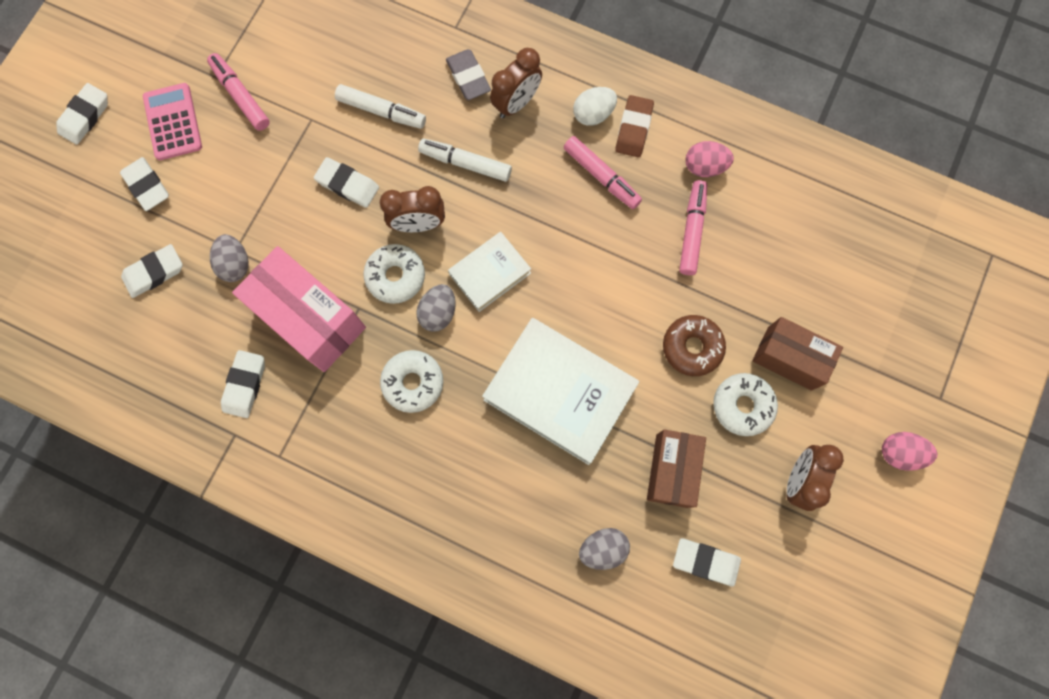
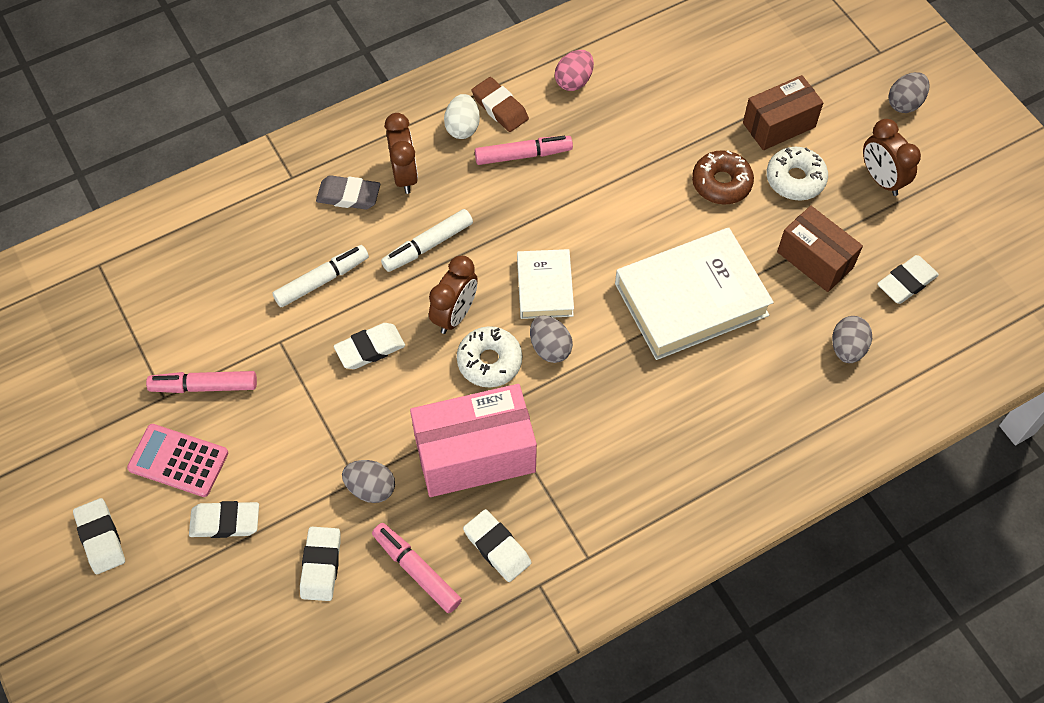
camera: 55 degrees left, 15 degrees down
(413, 383) = (599, 405): white donut -> none
(692, 231) = (622, 123): pink marker -> pink marker (416, 570)
(899, 453) = (904, 103): pink egg -> grey egg

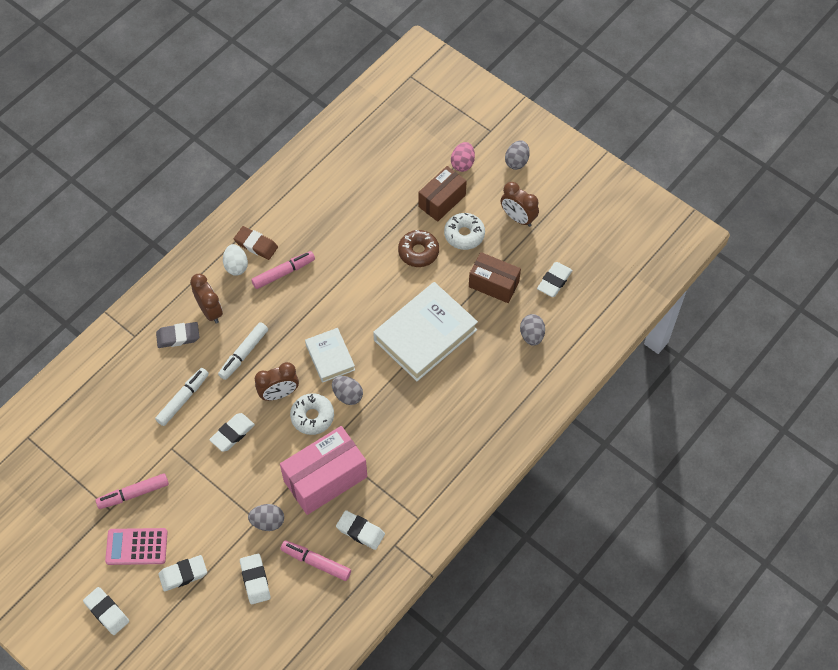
camera: 20 degrees left, 0 degrees up
(455, 315) = (279, 394): brown clock -> brown clock turned 60 degrees clockwise
(574, 81) = (298, 211): pink egg -> pink egg (462, 163)

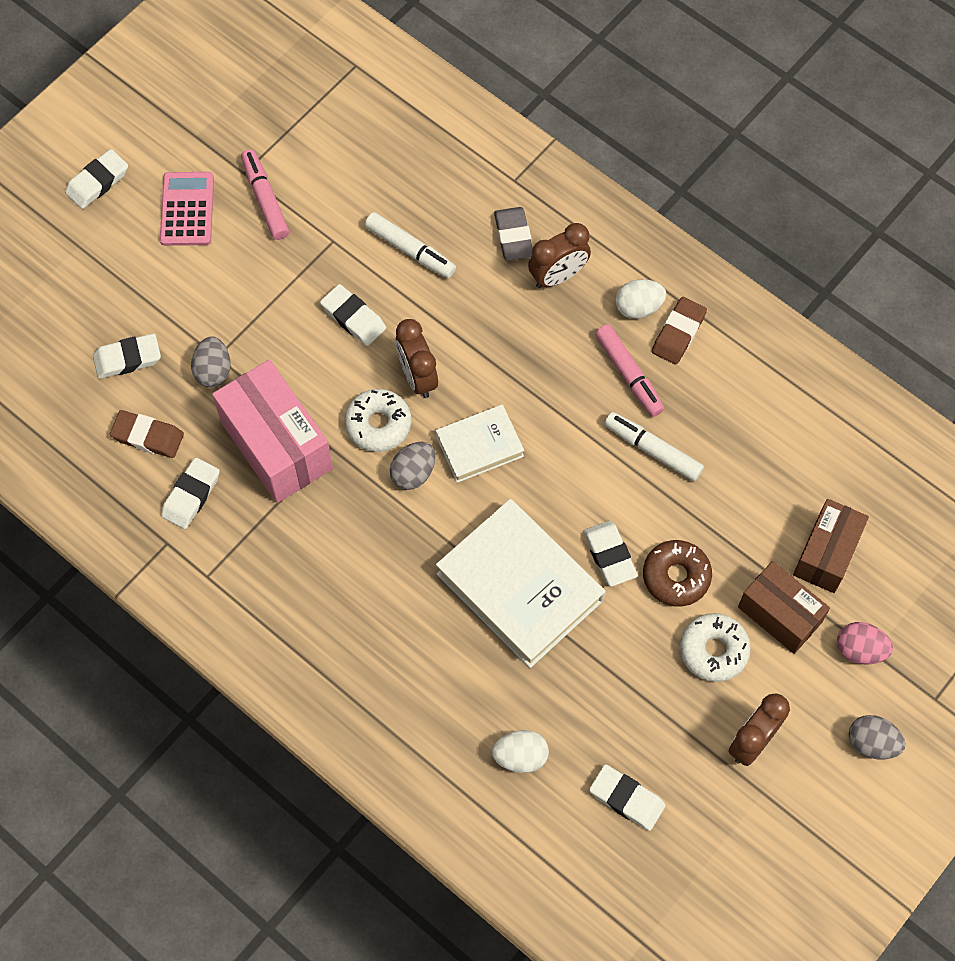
camera: 90 degrees right, 5 degrees up
(183, 574) = (143, 268): white eraser -> white eraser (609, 555)
(244, 354) = (485, 326): white marker -> white marker (652, 450)
(316, 562) = (147, 436): pink marker -> brown eraser
(493, 284) = (617, 697): brown box -> brown box (826, 554)
(531, 335) = (520, 756): grey egg -> white egg

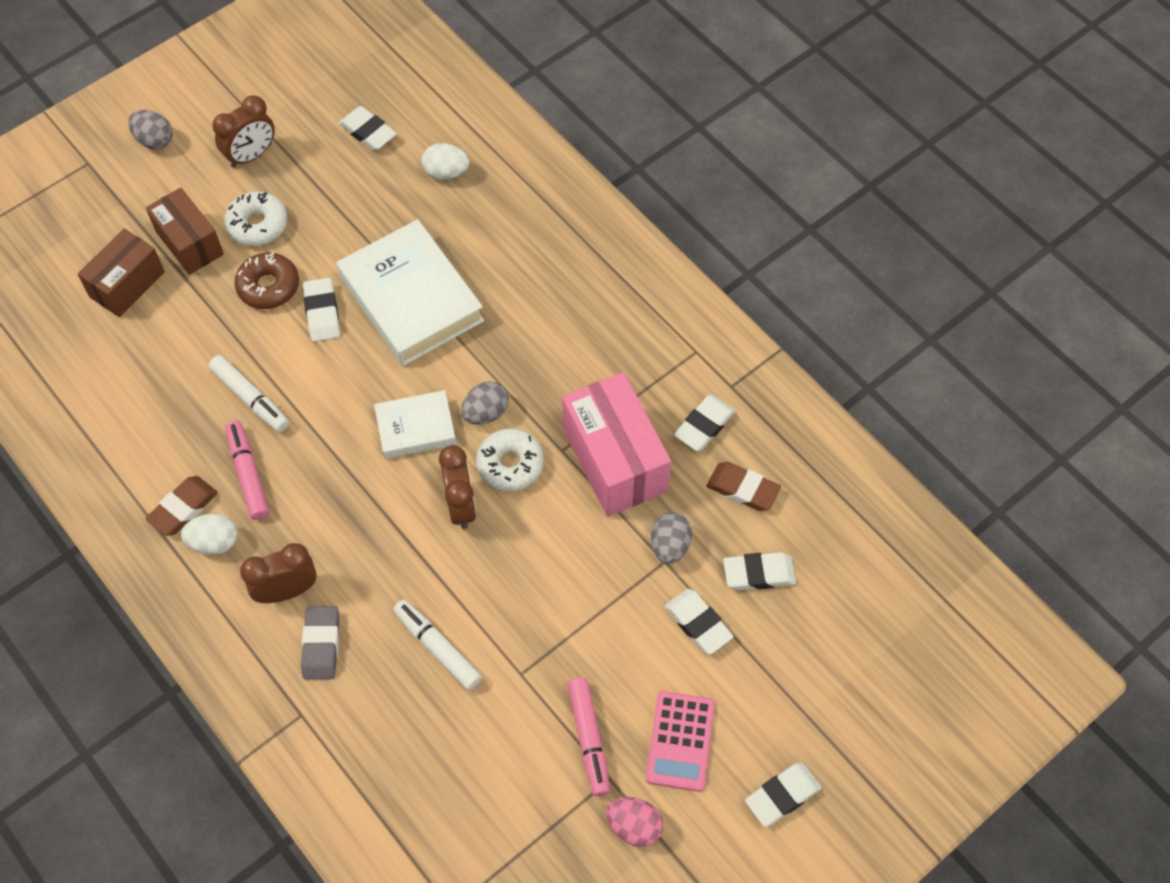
camera: 170 degrees left, 5 degrees down
(353, 318) = (514, 580): white eraser -> white eraser (698, 623)
(860, 650) = (133, 207): pink egg -> pink egg (634, 826)

